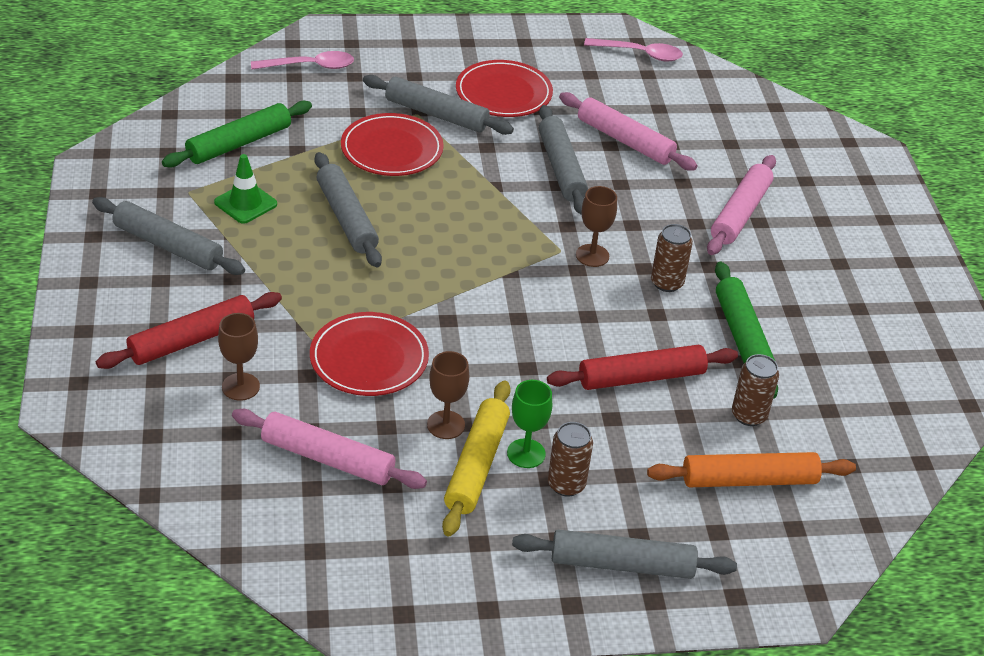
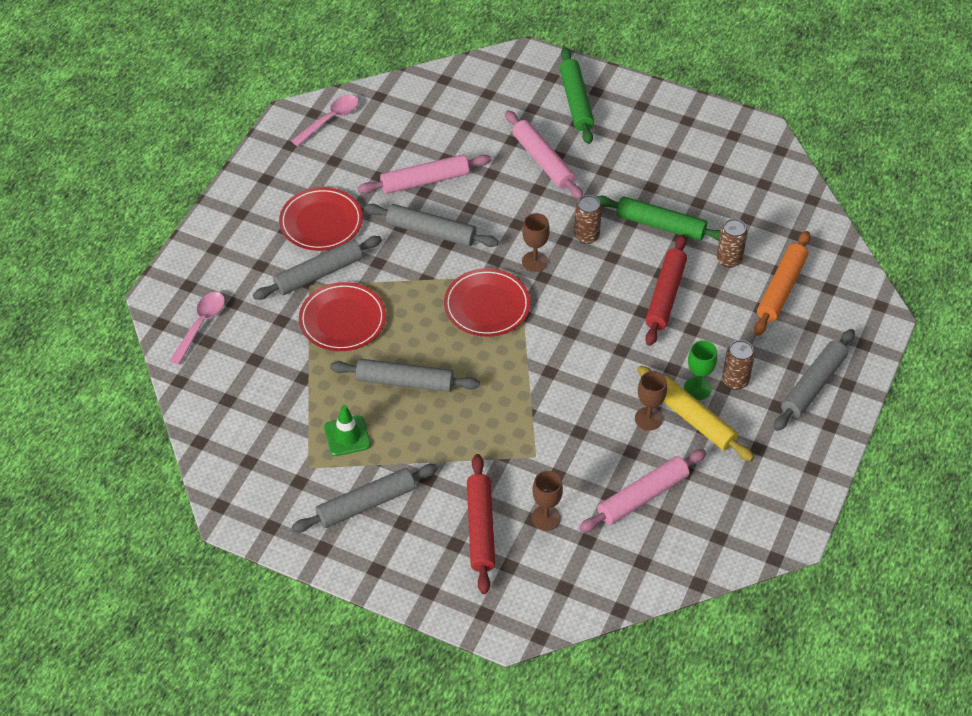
camera: 55 degrees left, 10 degrees up
(239, 143) = (270, 411): green rolling pin -> green rolling pin (576, 101)
(369, 358) = (561, 433): red plate -> red plate (487, 305)

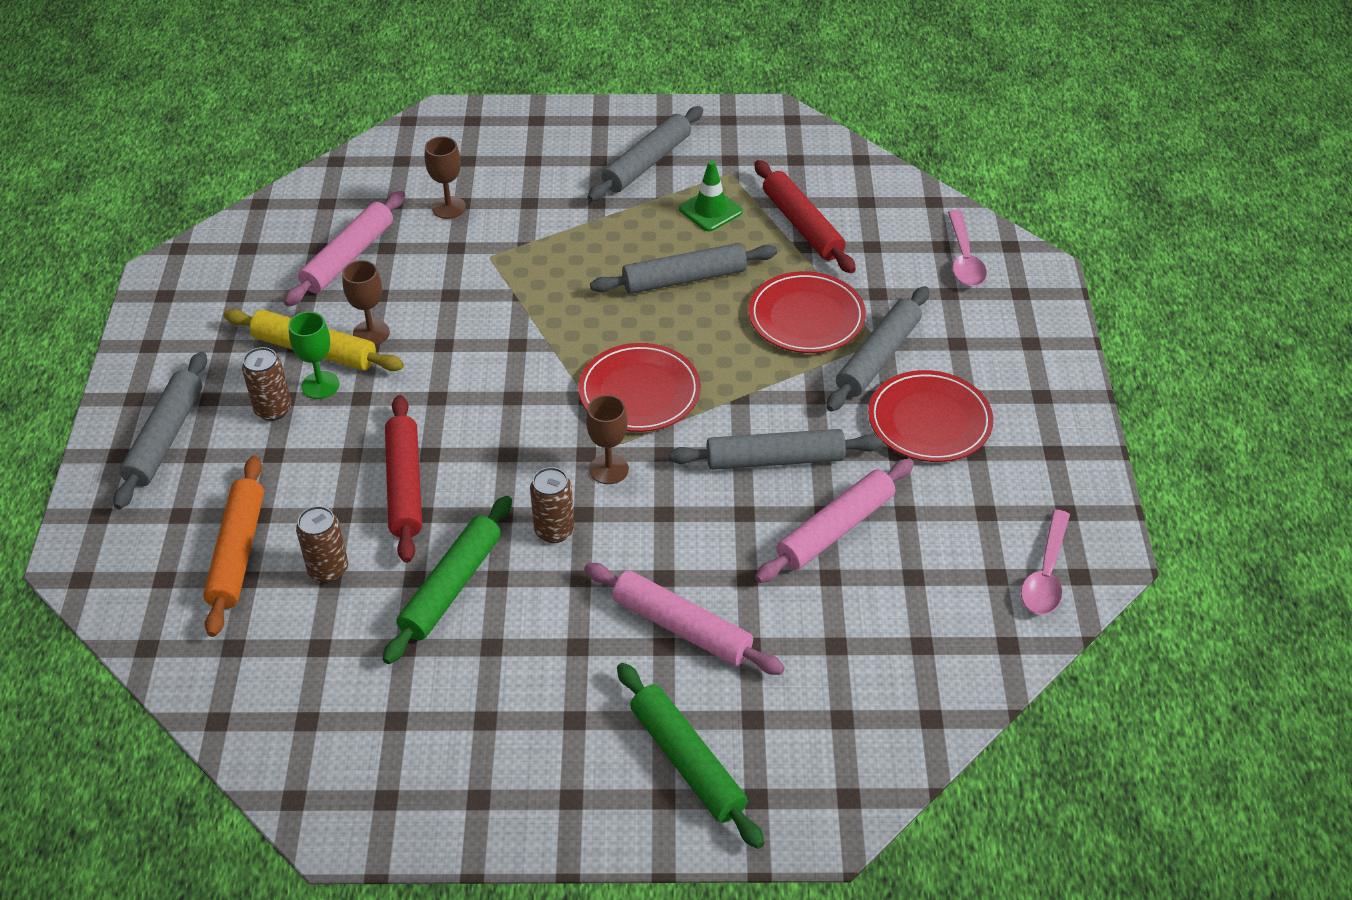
camera: 155 degrees right, 5 degrees down
(480, 528) = (514, 179): red rolling pin -> red rolling pin (802, 225)
(660, 225) = (451, 586): green rolling pin -> green rolling pin turned 60 degrees counterclockwise

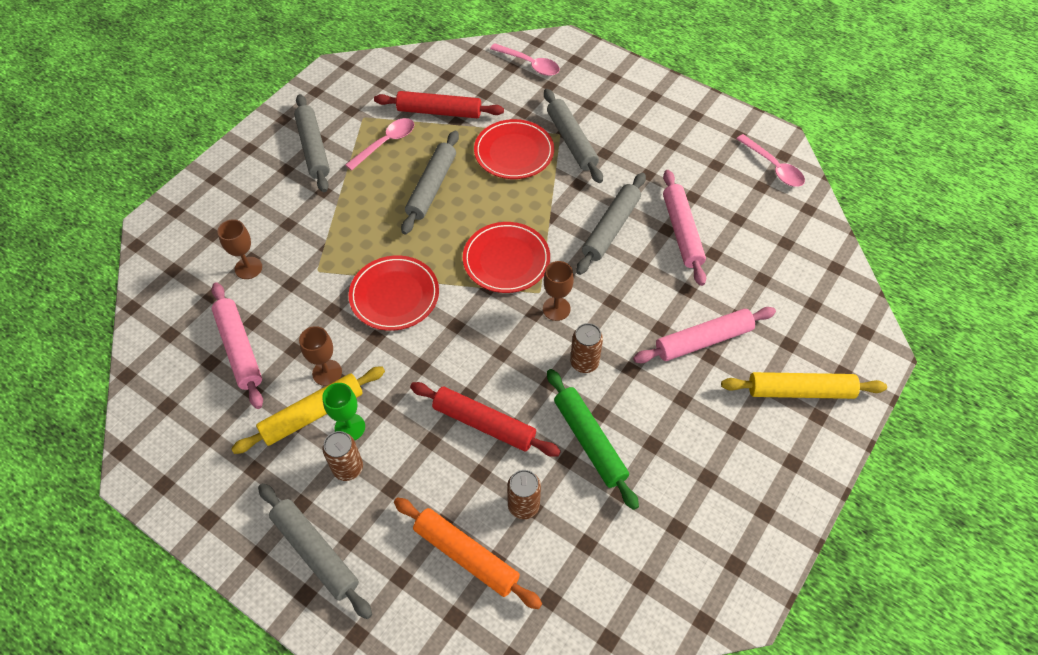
camera: 55 degrees left, 10 degrees up
(687, 761) = (800, 391): green rolling pin -> yellow rolling pin
(710, 210) = (386, 143): green traffic cone -> pink spoon
(929, 421) = (635, 148): red plate -> red plate (394, 295)

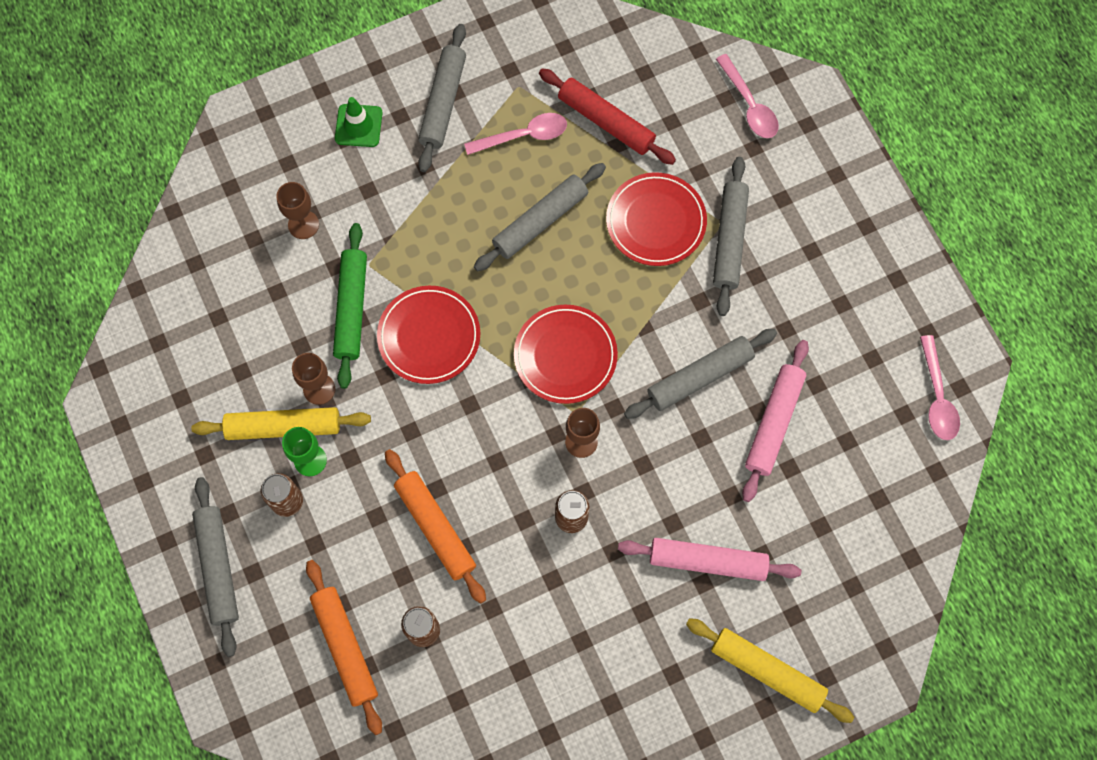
camera: 30 degrees right, 15 degrees up
(239, 349) = (251, 316): pink rolling pin -> none
(256, 188) = (358, 126): none -> green traffic cone
(484, 424) = (435, 527): red rolling pin -> orange rolling pin
(589, 441) = (523, 603): green rolling pin -> green rolling pin (351, 308)

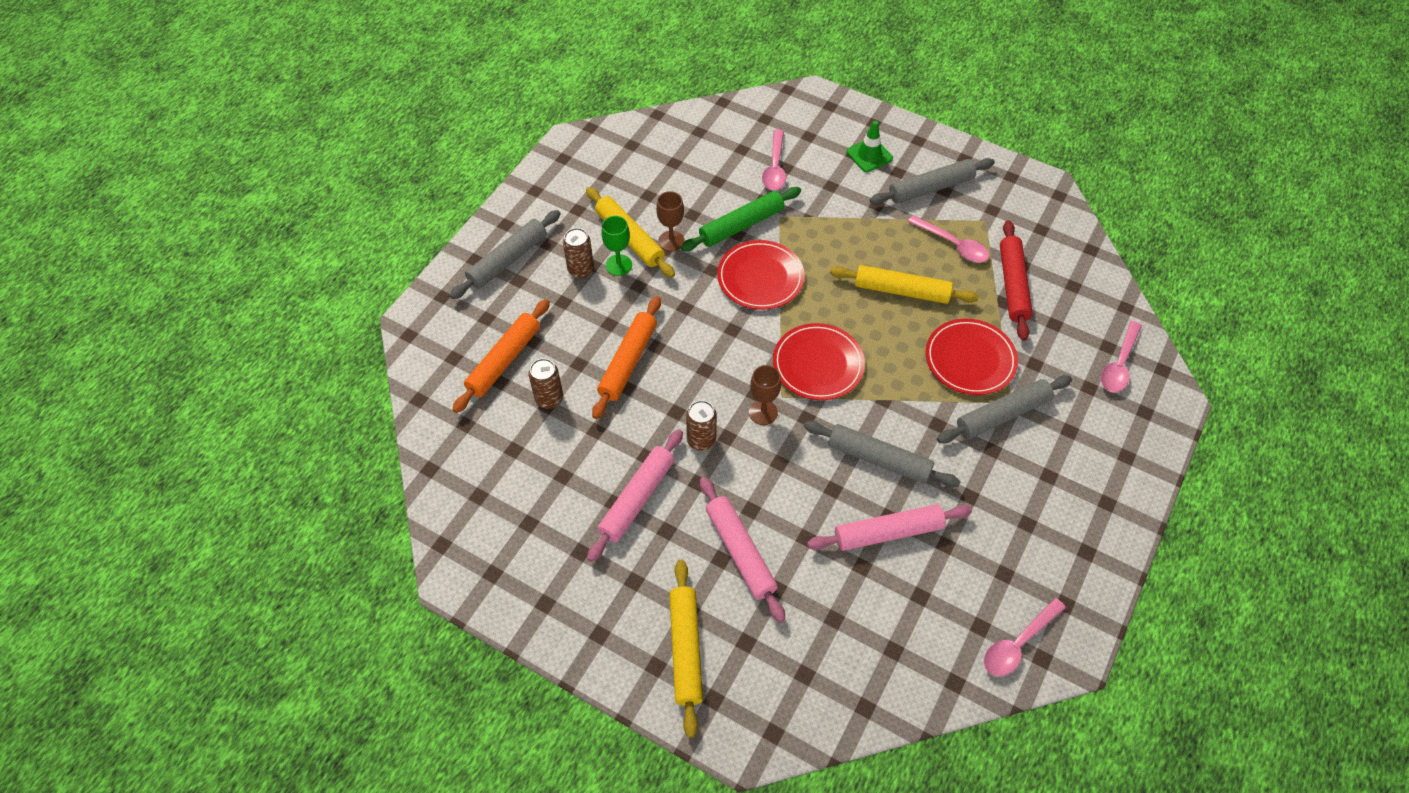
camera: 55 degrees right, 15 degrees down
(303, 224) = (775, 167): brown goblet -> pink spoon
(540, 221) = (901, 291): grey rolling pin -> yellow rolling pin
(592, 617) = (637, 499): none -> pink rolling pin

